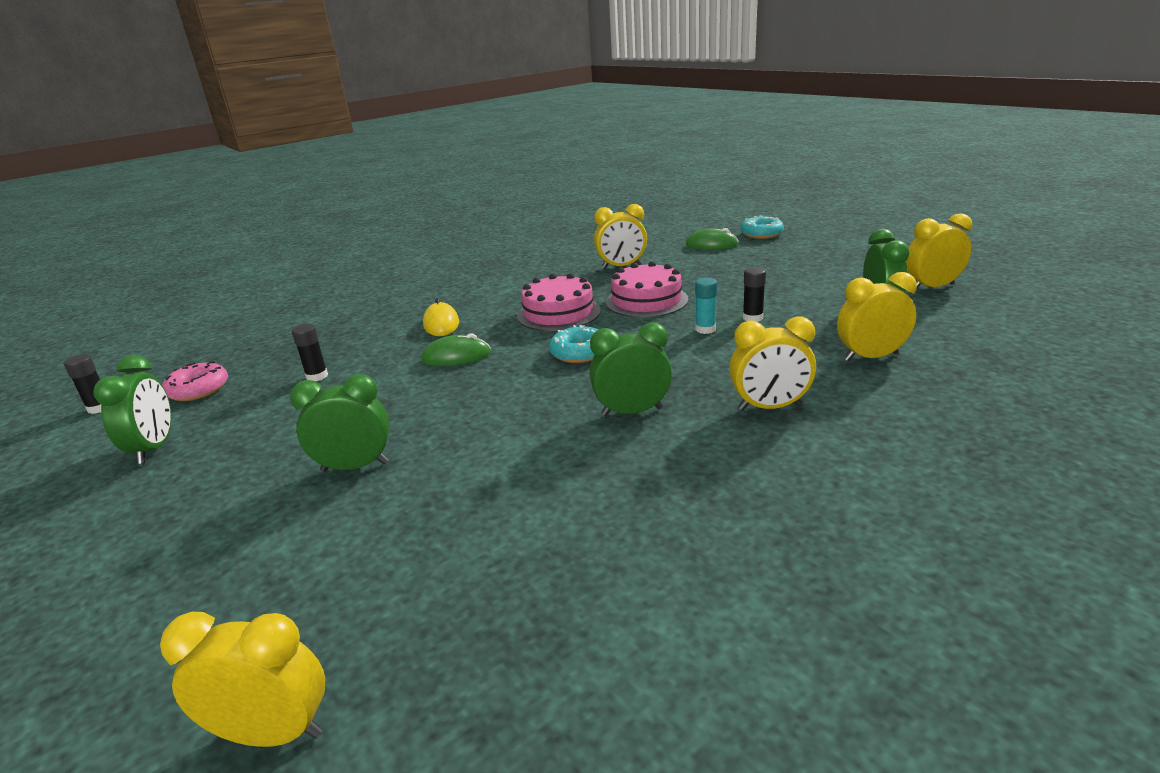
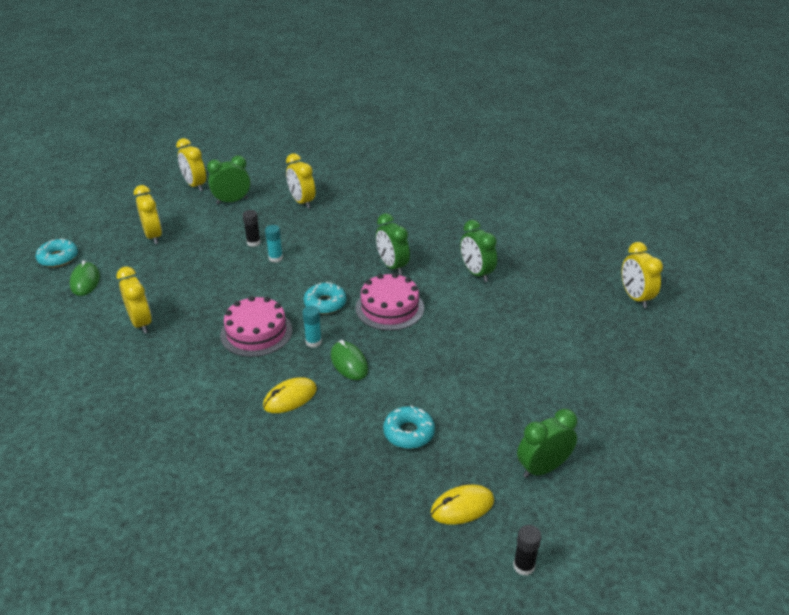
camera: 115 degrees left, 10 degrees up
(198, 389) = (462, 507): pink donut -> yellow mouse
(317, 376) = (409, 432): black glue stick -> turquoise donut
(355, 466) = (498, 350): green clock -> green clock (476, 273)
(512, 340) = (313, 342): none -> turquoise glue stick
(646, 300) = (225, 292): pink cake -> pink cake (389, 308)
(769, 407) = (369, 226): yellow clock -> yellow clock (153, 236)

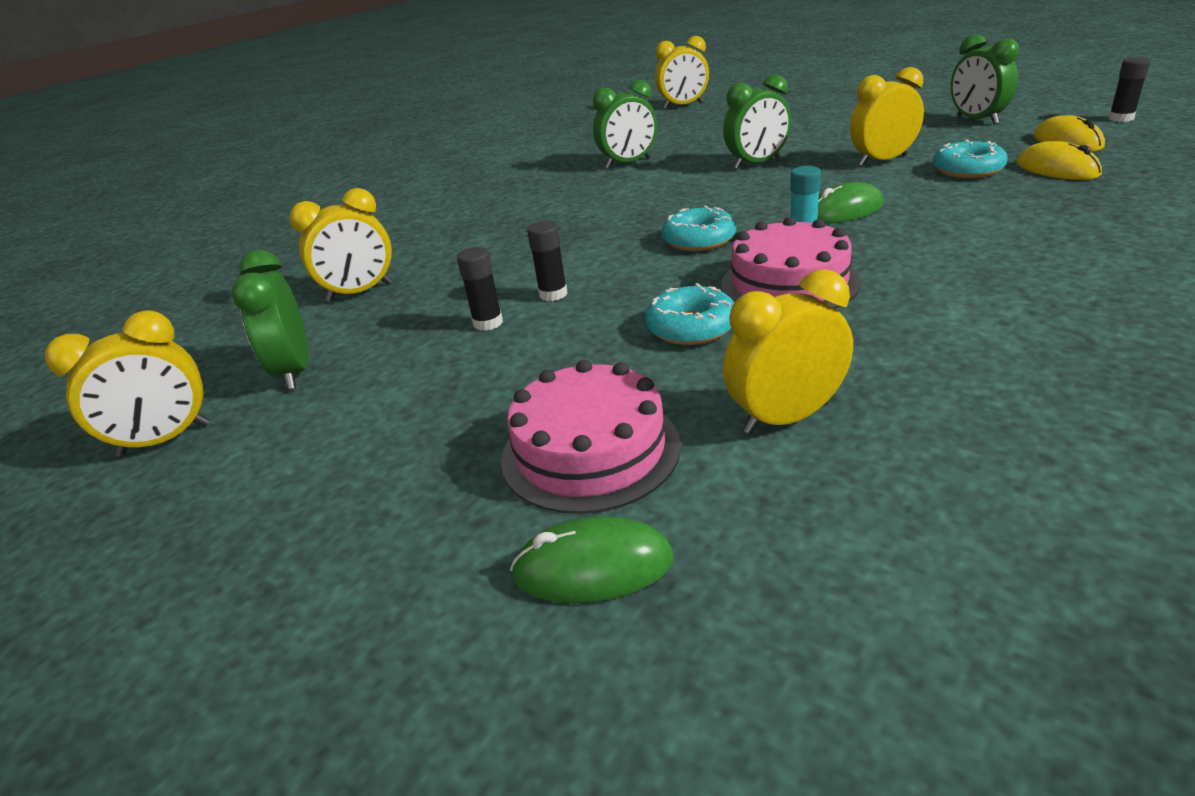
camera: 80 degrees left, 5 degrees down
(58, 258) = (430, 682): turquoise donut -> turquoise donut (691, 327)
(153, 236) = (392, 469): yellow clock -> yellow clock (882, 161)
(275, 258) = (553, 294): turquoise glue stick -> black glue stick
(290, 398) = (947, 238): yellow mouse -> yellow mouse (1057, 169)
(389, 308) = (708, 199): pink cake -> pink cake (590, 451)
(392, 266) = (602, 206): green clock -> green clock (757, 163)

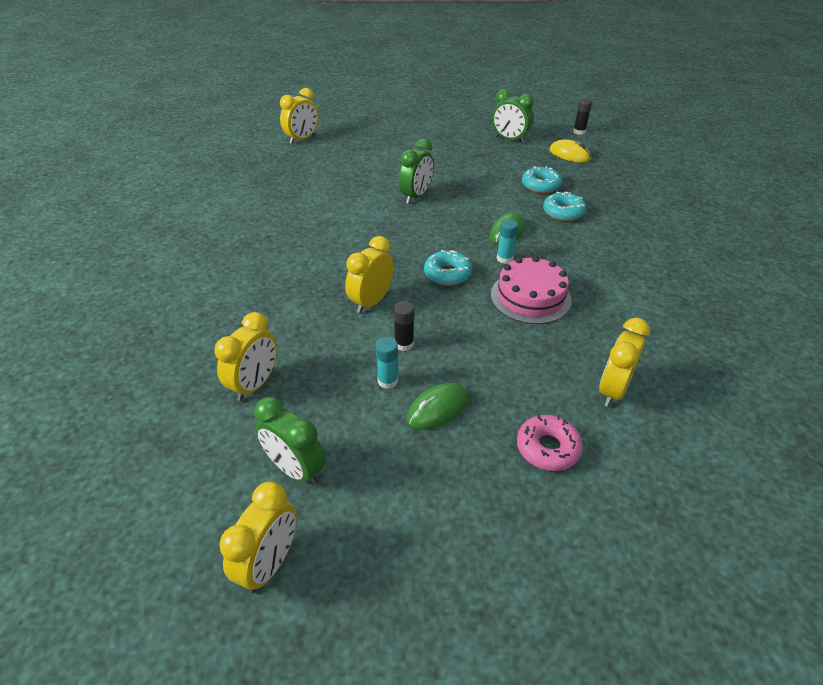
camera: 40 degrees left, 10 degrees up
(488, 323) = (388, 381): black glue stick -> turquoise glue stick
(590, 451) = (547, 448): pink cake -> pink donut
(593, 567) = (618, 512): green mouse -> green mouse (437, 408)
(628, 163) = (324, 208): green clock -> none
(691, 327) = (512, 345): turquoise donut -> turquoise donut (563, 212)
(882, 161) = (489, 183): yellow clock -> yellow clock (371, 302)
(1057, 169) = (582, 178): yellow mouse -> none

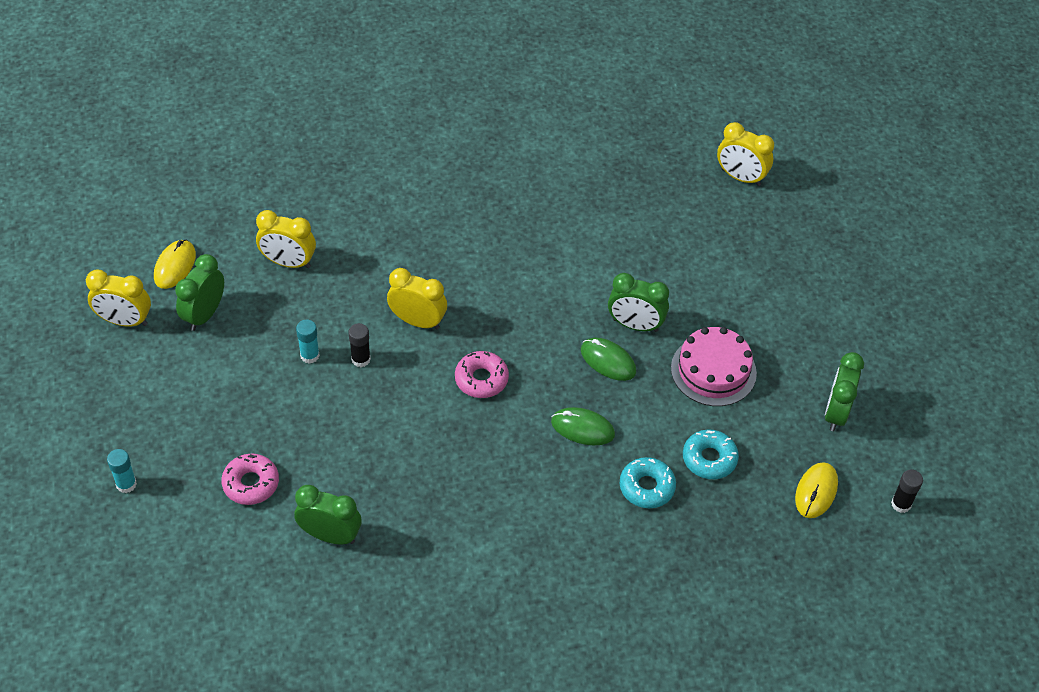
camera: 75 degrees right, 10 degrees up
(204, 495) = (175, 266): none -> yellow mouse
(437, 408) = (283, 398): green mouse -> green mouse (608, 361)
(447, 274) = (481, 379): turquoise donut -> pink donut
(504, 258) = (524, 430): turquoise glue stick -> turquoise glue stick (126, 484)
(530, 297) = (459, 460): pink cake -> pink cake (713, 370)
(613, 390) = (330, 535): yellow clock -> green clock

